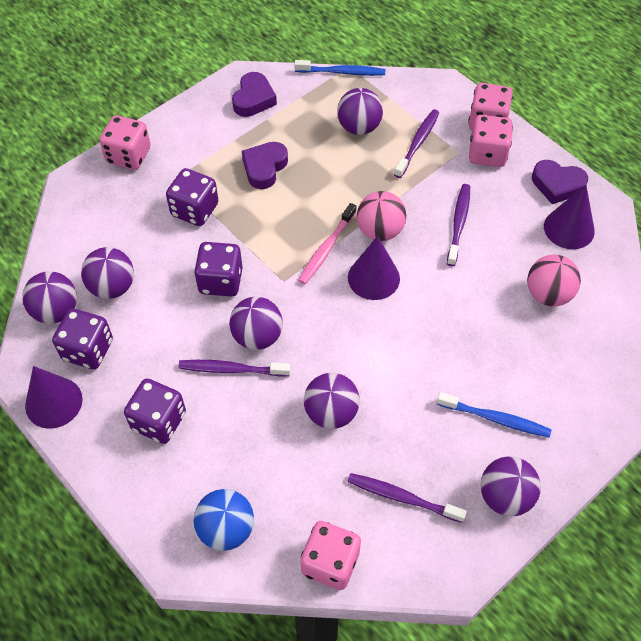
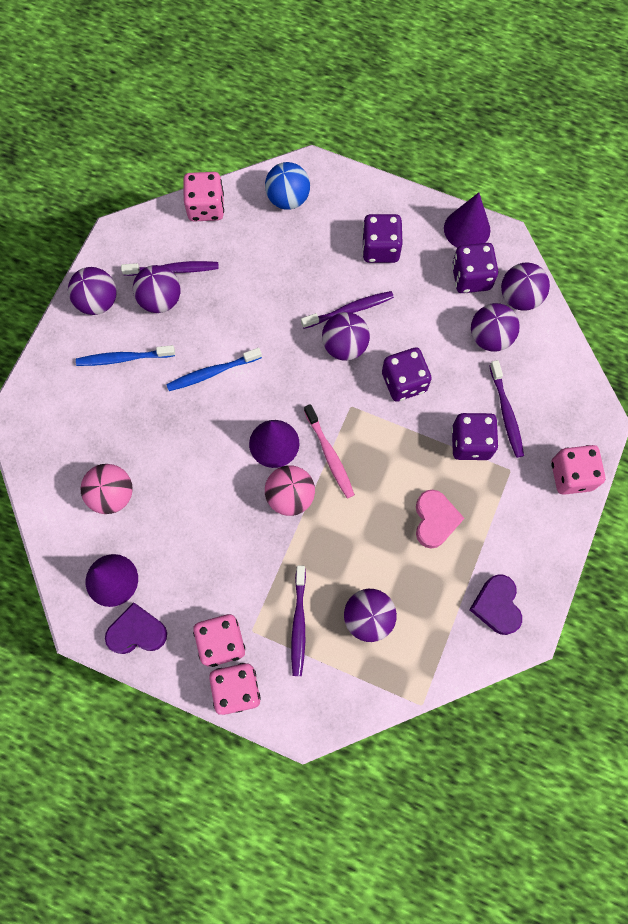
camera: 155 degrees right, 15 degrees up
(264, 168) = (434, 520): purple heart -> pink heart
(326, 248) = (329, 455): pink toothbrush -> pink toothbrush turned 150 degrees clockwise
(331, 412) = (254, 309): purple ball -> purple ball (160, 300)
(342, 72) = (424, 692): blue toothbrush -> blue toothbrush (212, 372)
(458, 223) = (219, 538): purple toothbrush -> purple toothbrush (506, 413)

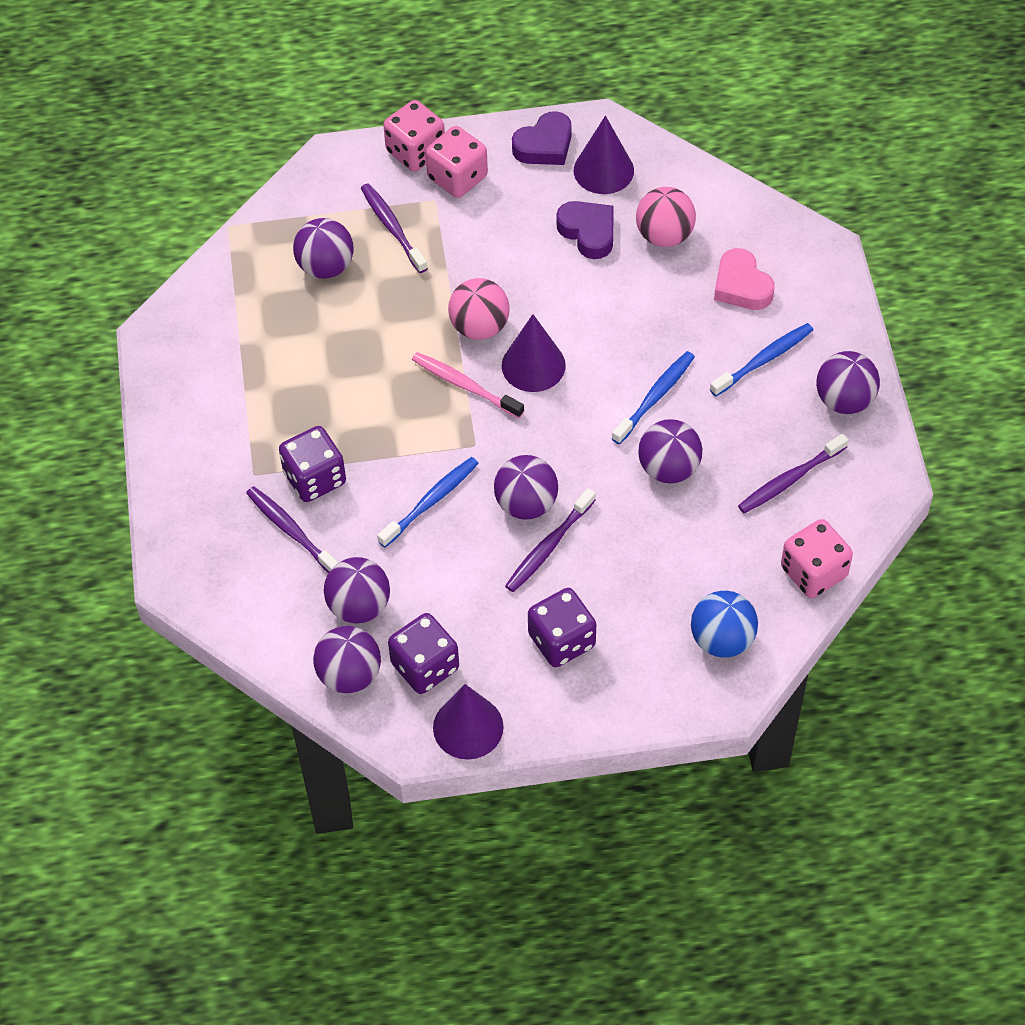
camera: 150 degrees right, 15 degrees down
(160, 300) = (776, 439): purple ball -> purple ball (668, 468)
(404, 382) = (431, 501): purple dice -> blue toothbrush
(434, 520) = (309, 383): pink heart -> pink heart (741, 286)
(496, 606) = (199, 341): purple heart -> purple heart (588, 232)
(571, 475) = (180, 504): pink dice -> none

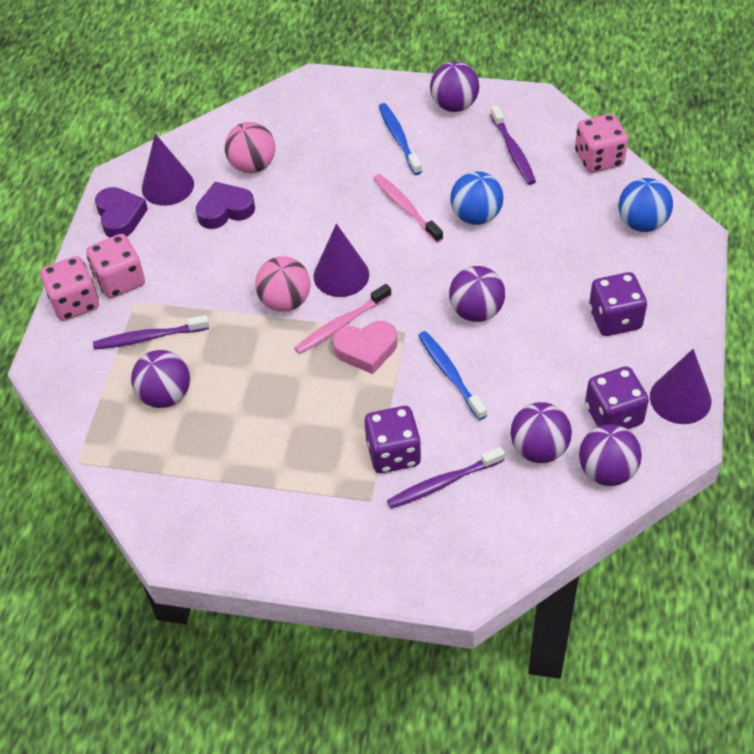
camera: 70 degrees left, 5 degrees down
(548, 546) = (523, 306): purple toothbrush -> none
(655, 397) = (406, 208): blue toothbrush -> pink toothbrush
(668, 468) = (476, 216): purple ball -> blue ball
(741, 286) = (324, 134): pink heart -> pink heart (366, 350)

